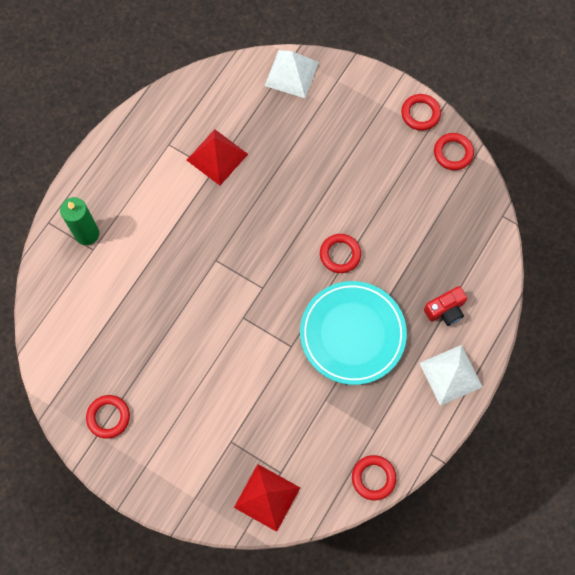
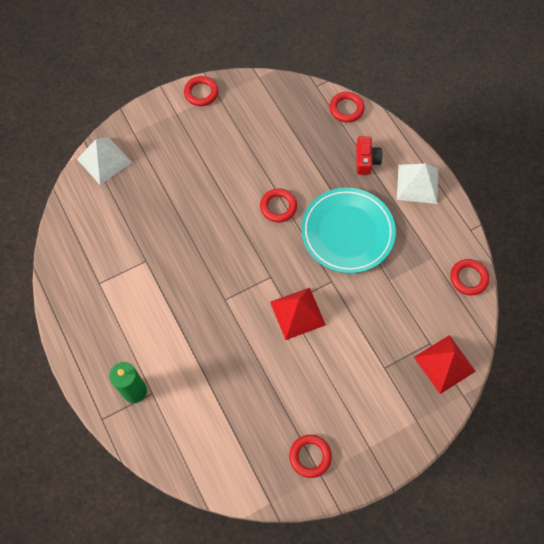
camera: 60 degrees left, 5 degrees down
(217, 157) = (136, 252): red pyramid -> red pyramid (297, 313)
(453, 153) = (247, 89): red ring -> red ring (346, 109)

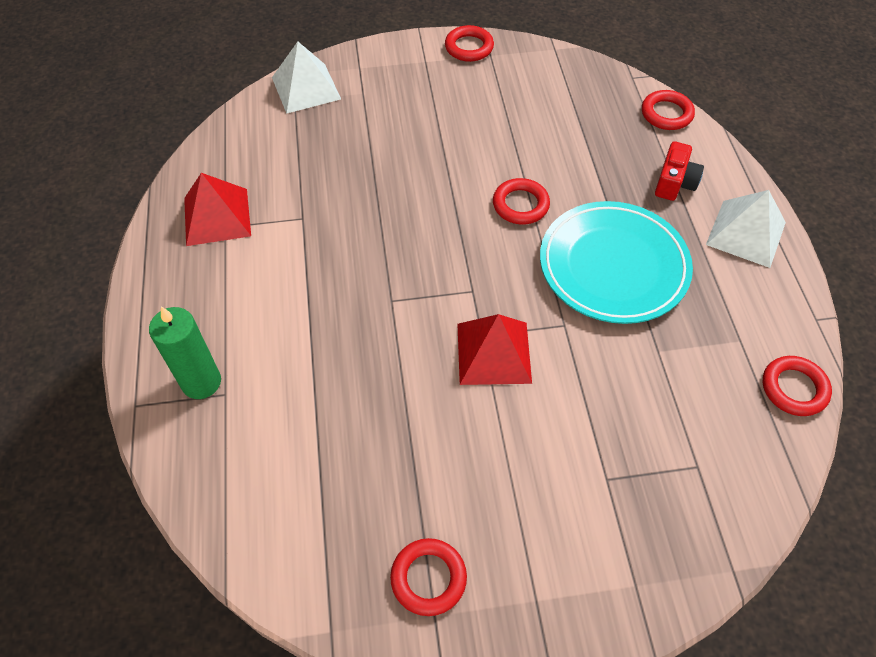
camera: 20 degrees right, 10 degrees down
(444, 364) = (714, 508): red pyramid -> red pyramid (217, 216)

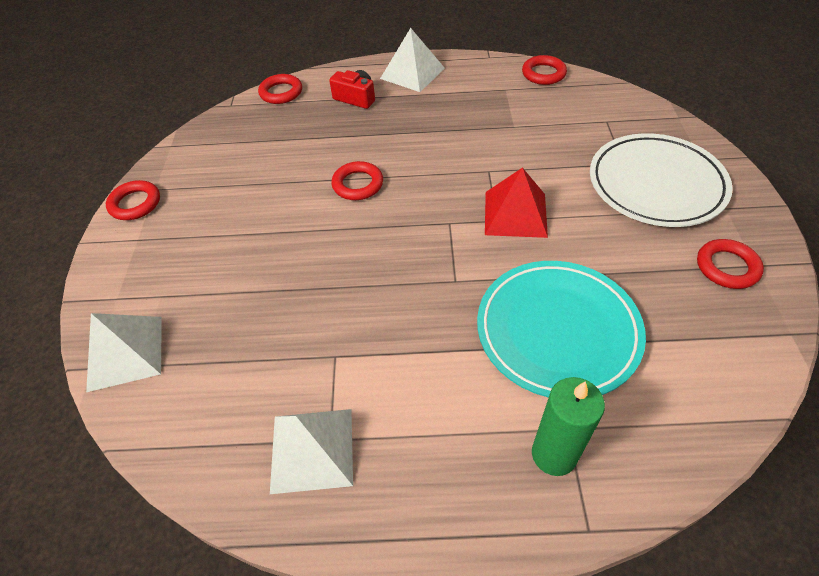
camera: 80 degrees left, 5 degrees down
(217, 216) = (312, 449): red pyramid -> white pyramid
(569, 515) = (656, 184): none -> white plate
(613, 266) = (433, 138): turquoise plate -> turquoise plate (557, 331)

